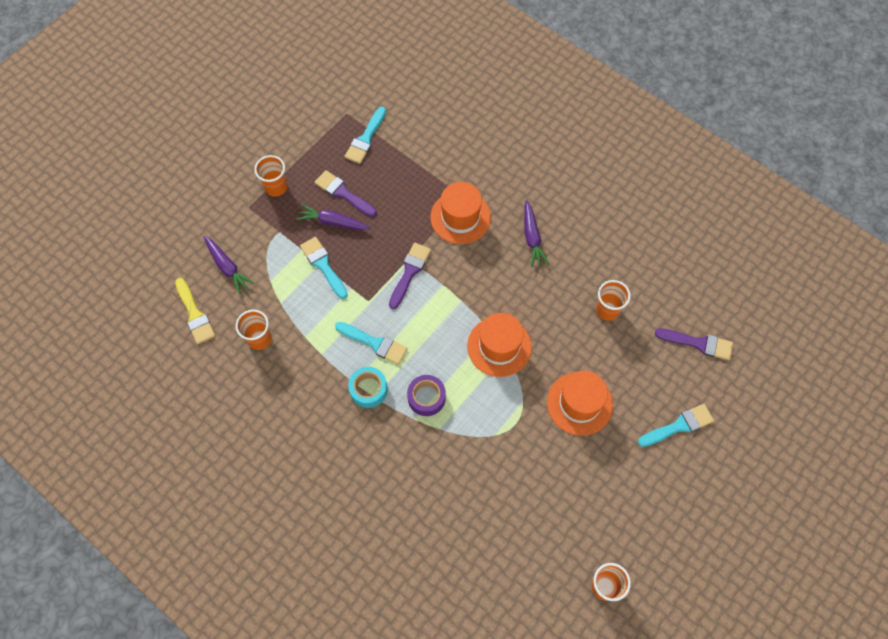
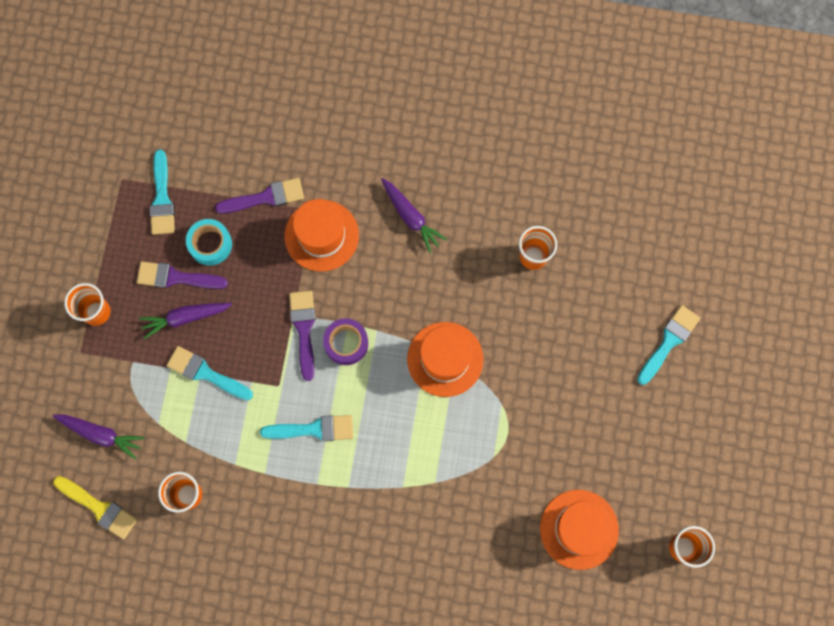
camera: 30 degrees left, 10 degrees up
(368, 389) = (337, 483): turquoise tape -> turquoise tape (210, 244)
(426, 397) = (402, 457): purple tape -> purple tape (346, 343)
(579, 403) = (559, 374): orange hat -> orange hat (579, 529)
(698, 343) = (643, 242): purple brush -> purple brush (266, 197)

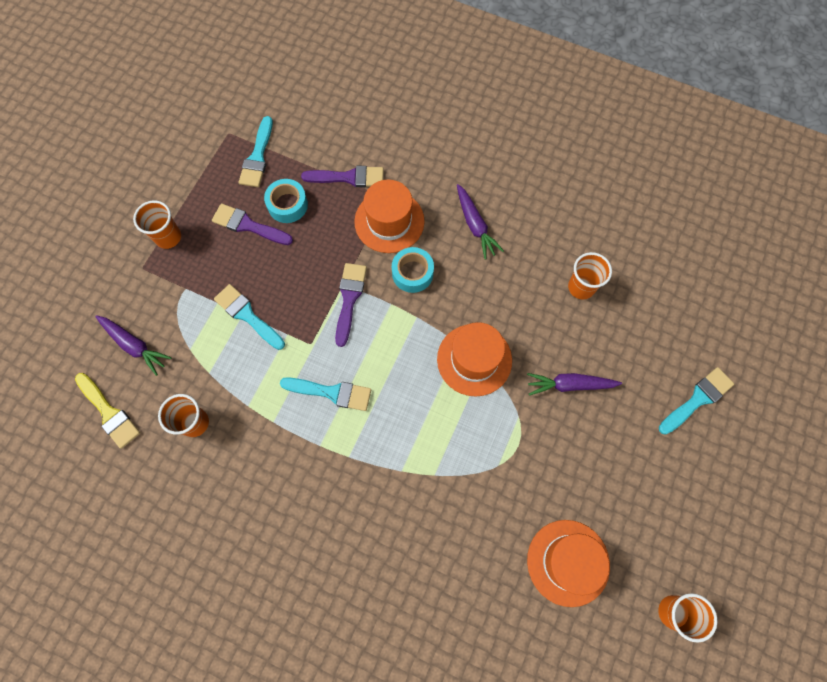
camera: 15 degrees right, 5 degrees down
(185, 318) = (245, 262): purple carrot -> purple carrot (569, 385)
(346, 343) = (385, 321): purple tape -> none
(360, 285) = (412, 273): none -> turquoise tape

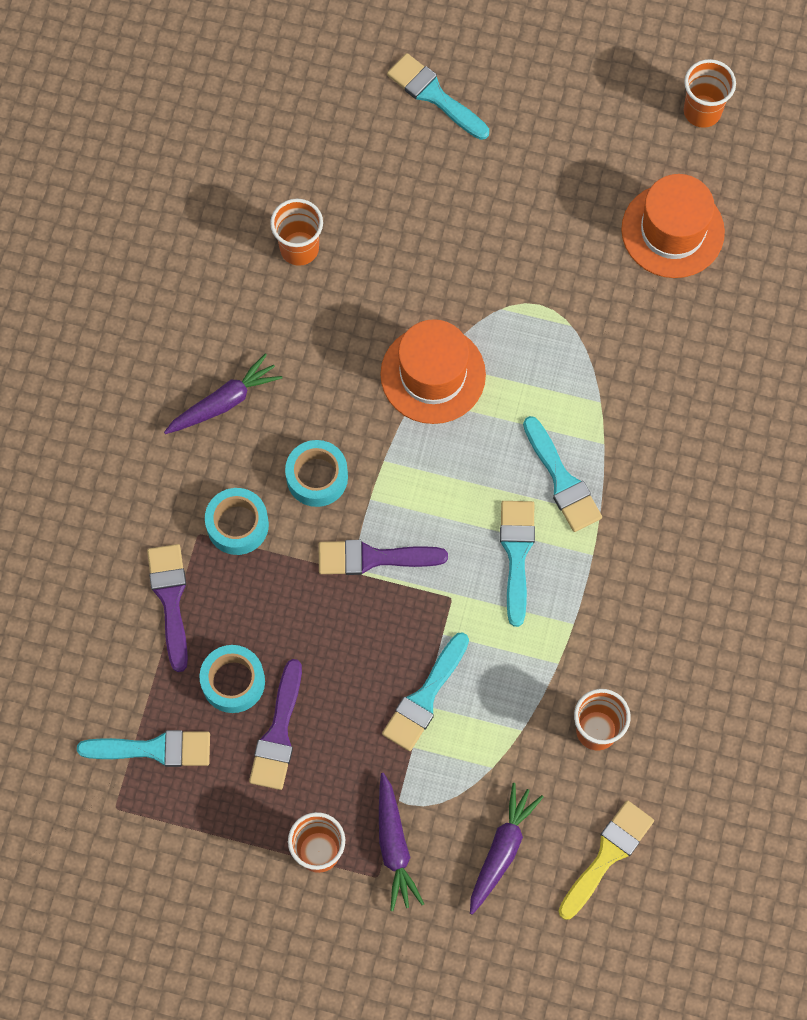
camera: 100 degrees left, 0 degrees up
(379, 435) = (562, 480): none -> turquoise brush
(389, 221) = (237, 525): orange hat -> turquoise tape
(569, 385) = (445, 250): purple carrot -> purple carrot (394, 846)

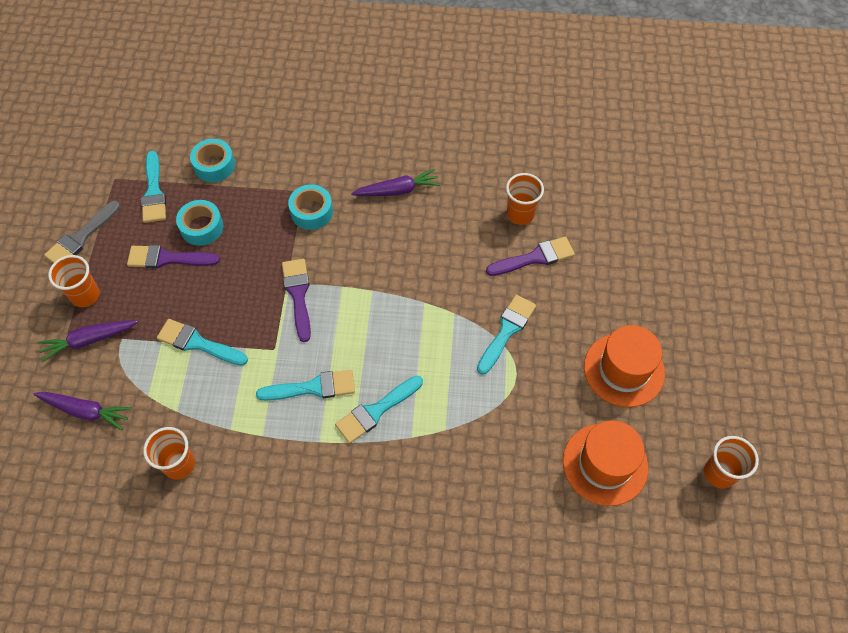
camera: 80 degrees right, 10 degrees down
(170, 599) = (255, 184): purple brush -> purple brush (535, 257)
(215, 859) = (81, 237): none -> grey brush
(224, 402) = (398, 190): purple carrot -> purple carrot turned 60 degrees counterclockwise
(317, 477) = (353, 251): turquoise tape -> turquoise tape (214, 165)
(433, 374) = (443, 311): orange hat -> orange hat (624, 370)
(434, 95) = (665, 278): turquoise brush -> turquoise brush (507, 331)
(607, 855) = (81, 486): yellow brush -> none

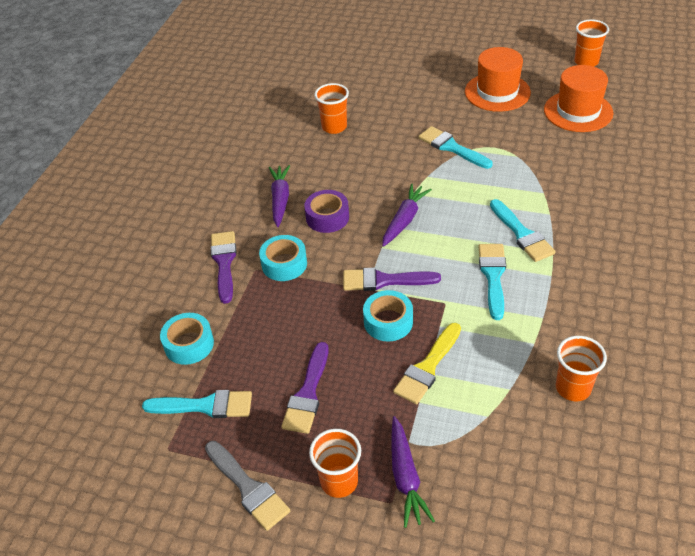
camera: 75 degrees left, 15 degrees down
(86, 411) = (502, 479): purple carrot -> purple carrot (405, 219)
(198, 343) = (427, 367): turquoise brush -> yellow brush
(202, 227) = (273, 359): turquoise tape -> turquoise tape (388, 322)
(378, 234) = (327, 217): none -> purple tape
(535, 257) = (382, 124): purple brush -> purple brush (224, 262)

